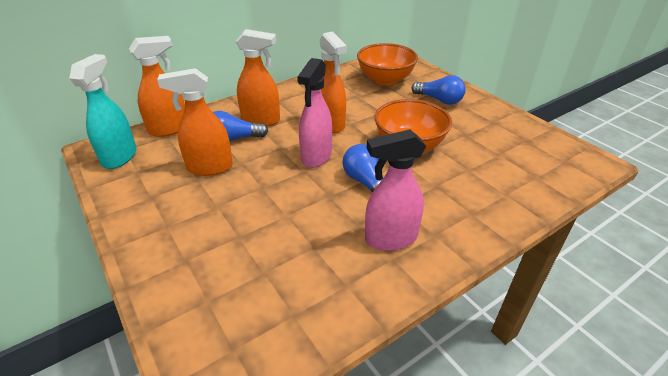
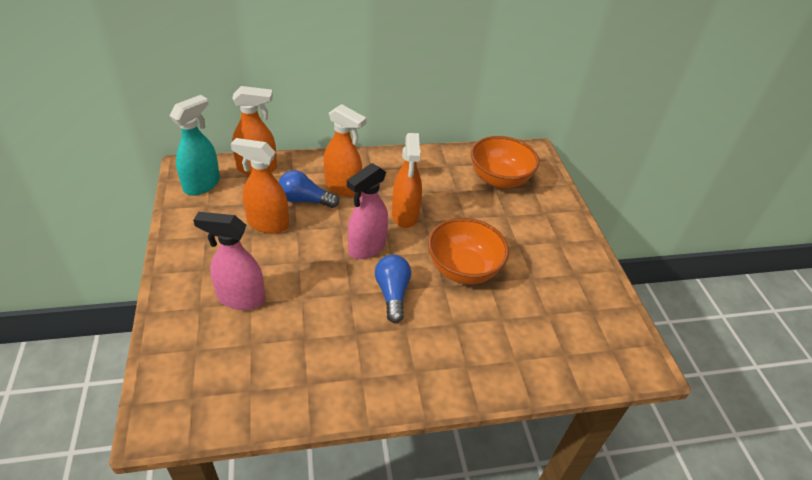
camera: 20 degrees right, 5 degrees up
(390, 238) = (373, 358): pink spray bottle -> pink spray bottle (240, 298)
(439, 100) = (538, 225): blue light bulb -> none

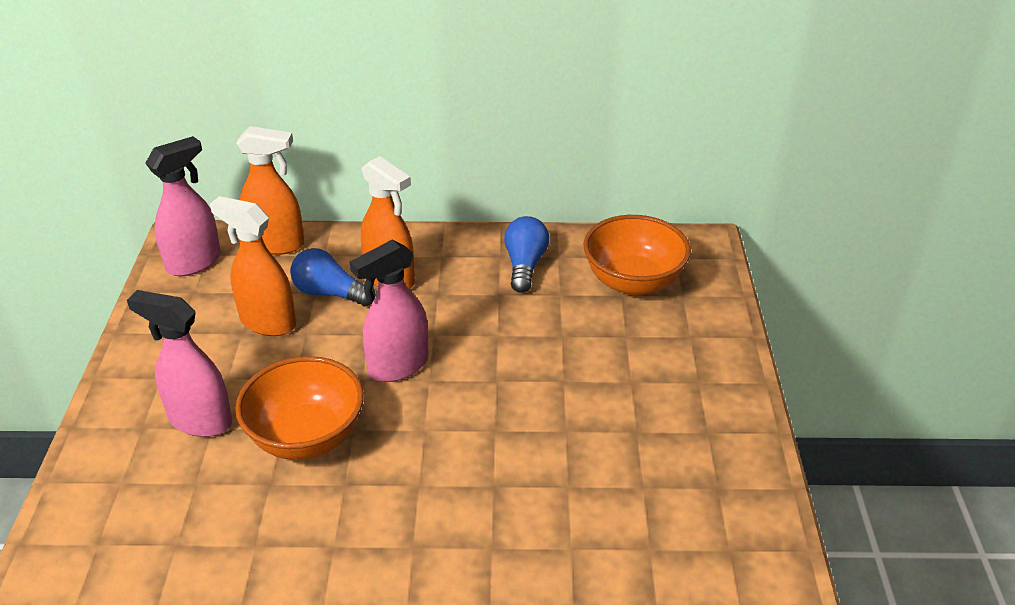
camera: 15 degrees right, 5 degrees down
(202, 184) = (194, 262): turquoise spray bottle -> pink spray bottle
(392, 293) = (415, 434): blue light bulb -> blue light bulb (525, 265)
(405, 215) = (469, 325): orange spray bottle -> none
(463, 269) = (532, 409): orange bowl -> orange bowl (306, 437)

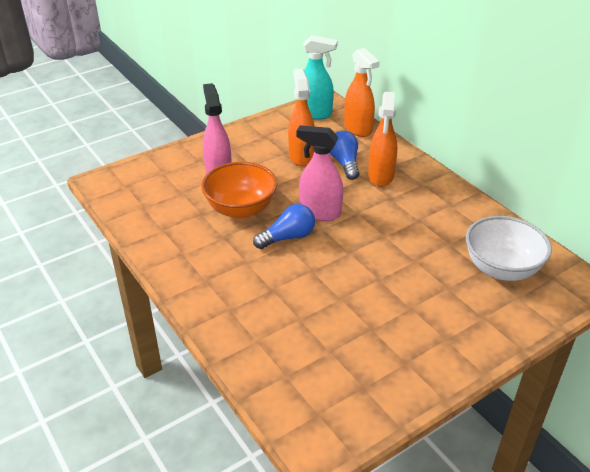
camera: 55 degrees right, 0 degrees up
(194, 262) = (315, 114): pink spray bottle -> turquoise spray bottle
(525, 265) = (456, 218): blue light bulb -> blue light bulb (288, 237)
(633, 282) = (501, 269): orange bowl -> white bowl

